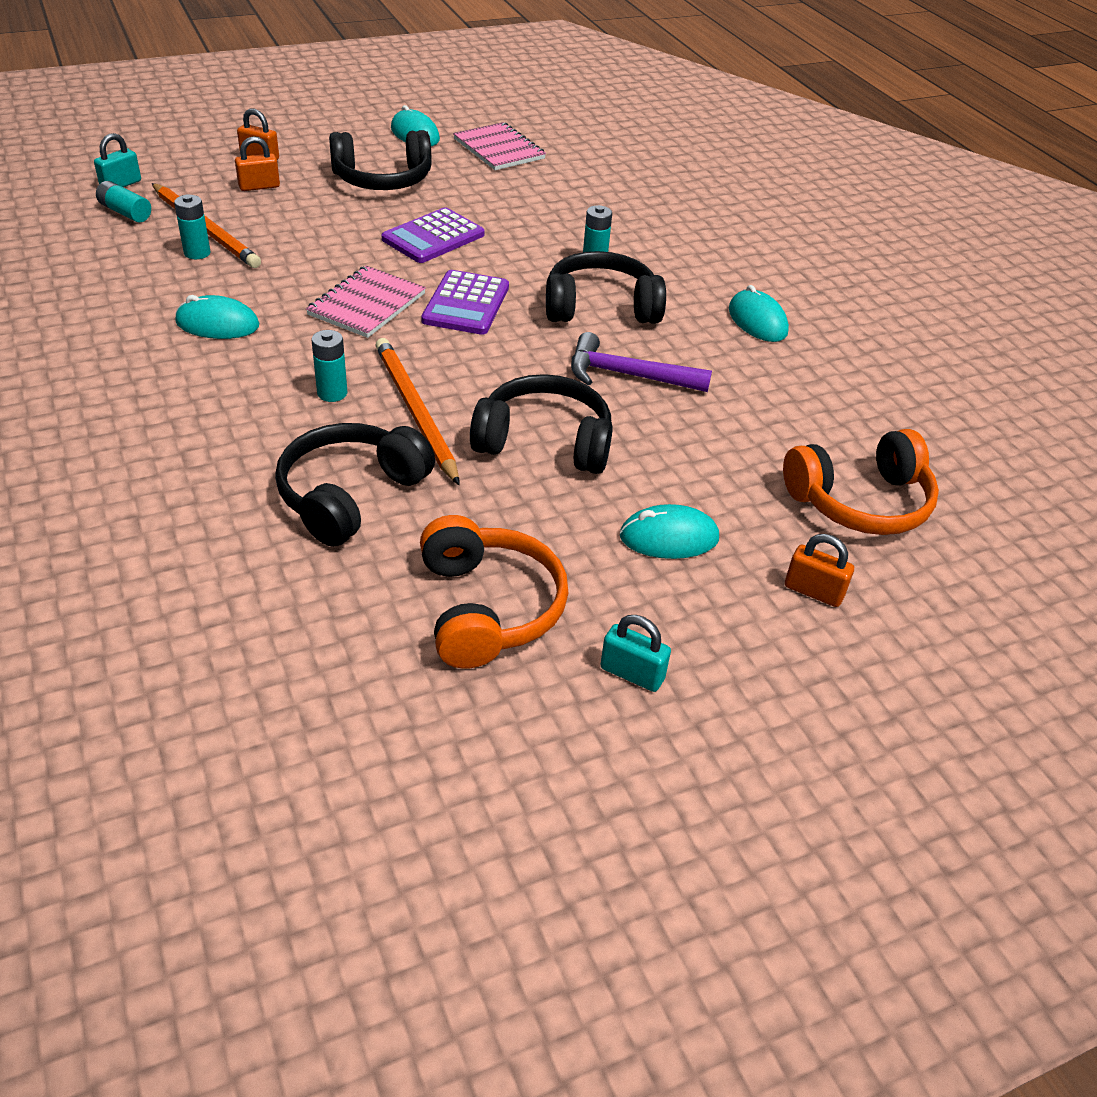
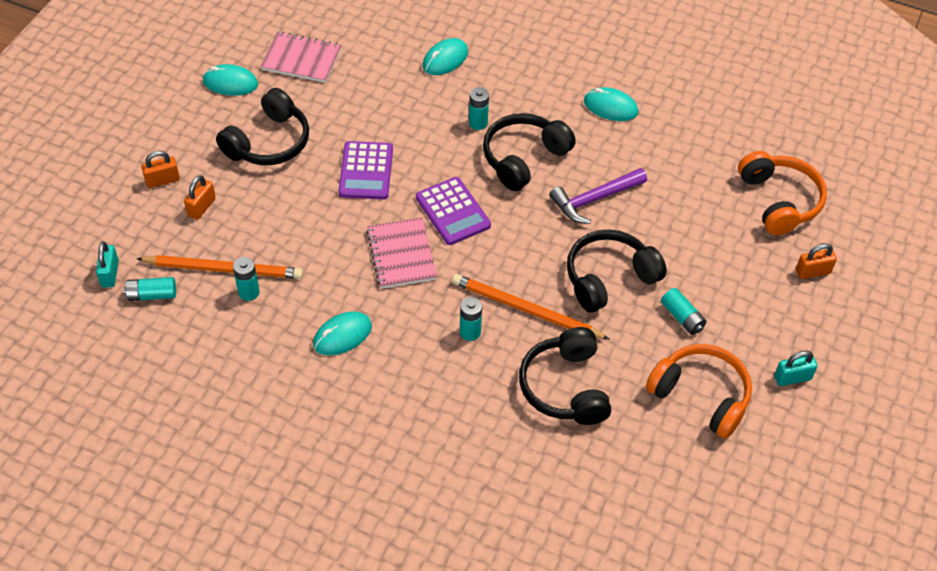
camera: 40 degrees left, 10 degrees up
(577, 525) = (682, 317): none -> turquoise battery
(669, 537) = (727, 291): turquoise mouse -> turquoise mouse (445, 59)
(860, 502) = (779, 201): orange headphones -> orange headphones turned 45 degrees counterclockwise

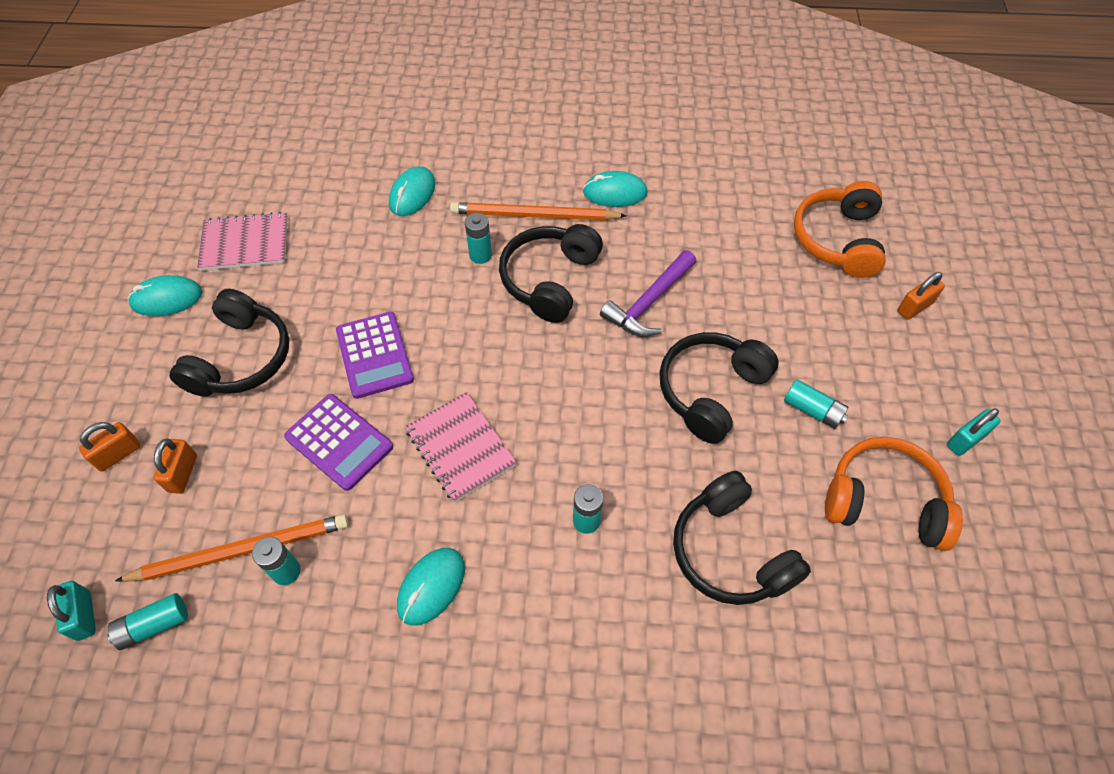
camera: 20 degrees left, 5 degrees up
(453, 211) = (498, 371): purple calculator -> purple calculator (339, 442)
(526, 309) = (637, 466): orange pencil -> orange pencil (534, 215)
(779, 201) = (838, 240): orange headphones -> orange headphones turned 135 degrees counterclockwise

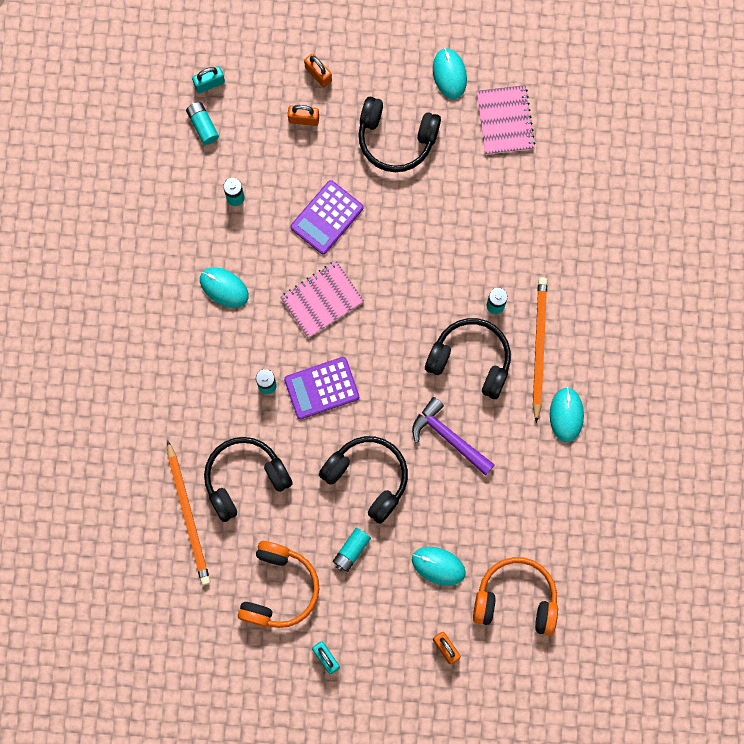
camera: 90 degrees right, 20 degrees up
(241, 550) = (249, 167): orange pencil -> orange pencil (188, 515)
(375, 355) = (398, 233): purple calculator -> purple calculator (321, 388)
(412, 194) = (561, 246): turquoise mouse -> turquoise mouse (438, 566)

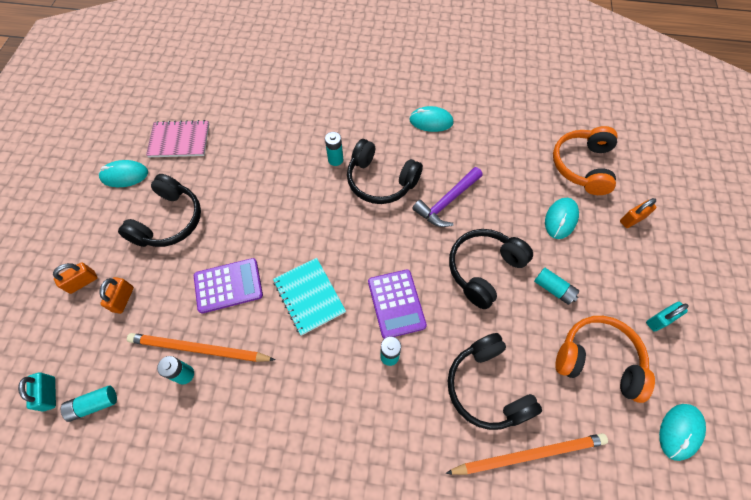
camera: 85 degrees left, 15 degrees down
(224, 288) = (280, 394): turquoise mouse -> turquoise mouse (679, 431)
(322, 300) = (309, 296): pink notebook -> turquoise notebook
(327, 217) = (228, 285): purple calculator -> purple calculator turned 60 degrees counterclockwise
(470, 360) = (380, 181): black headphones -> black headphones turned 90 degrees counterclockwise
(539, 347) = (374, 134): orange pencil -> orange pencil (199, 349)

